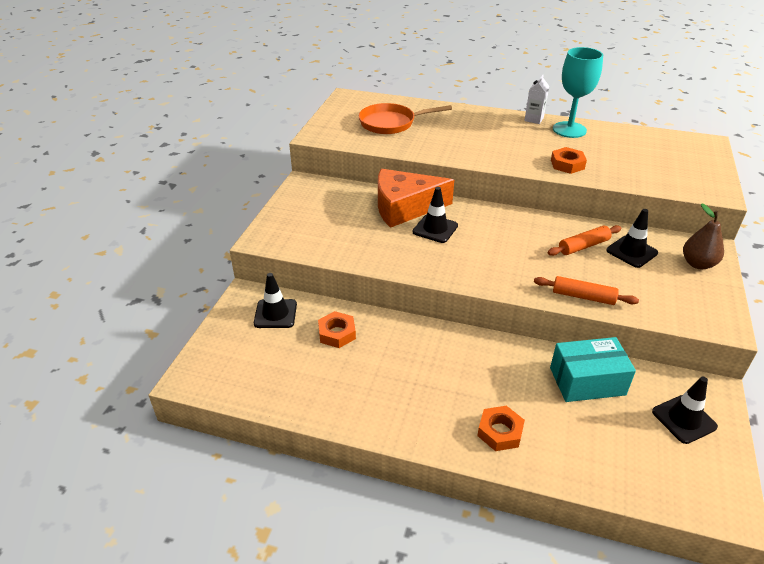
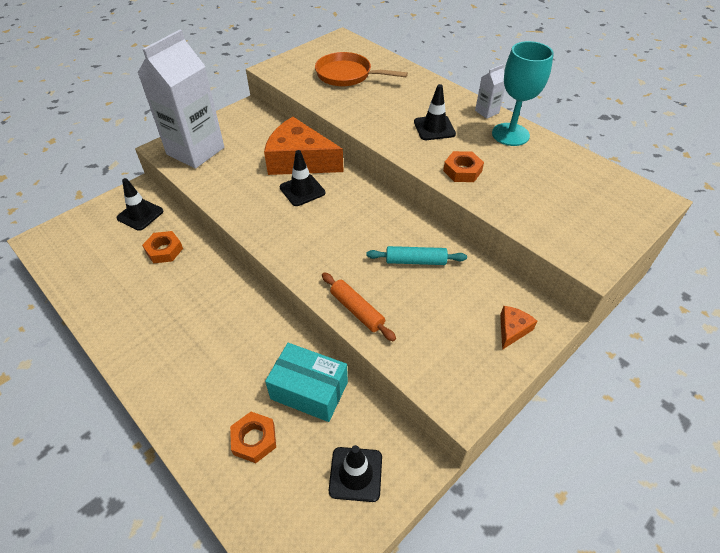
camera: 30 degrees right, 10 degrees up
(297, 231) = (195, 151): none -> white carton
(500, 432) = (191, 395): orange nut -> orange nut (254, 439)
(583, 246) = (415, 261): orange rolling pin -> turquoise rolling pin
(631, 252) = (457, 287): black traffic cone -> black traffic cone (434, 128)
(697, 264) = (512, 330): brown pear -> orange cheese

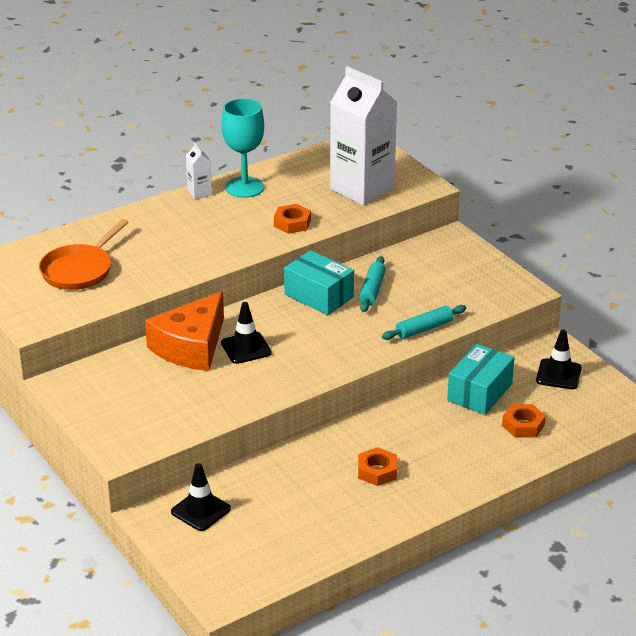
camera: 80 degrees left, 15 degrees down
(164, 250) = (273, 487): orange nut -> orange nut (377, 471)
(195, 151) = (138, 426): white carton -> white carton (362, 189)
(357, 310) = (424, 329): orange rolling pin -> turquoise rolling pin
(393, 224) = (319, 296): none -> turquoise box
(434, 128) = (216, 228): black traffic cone -> none
(512, 330) = (460, 255): orange cheese -> none

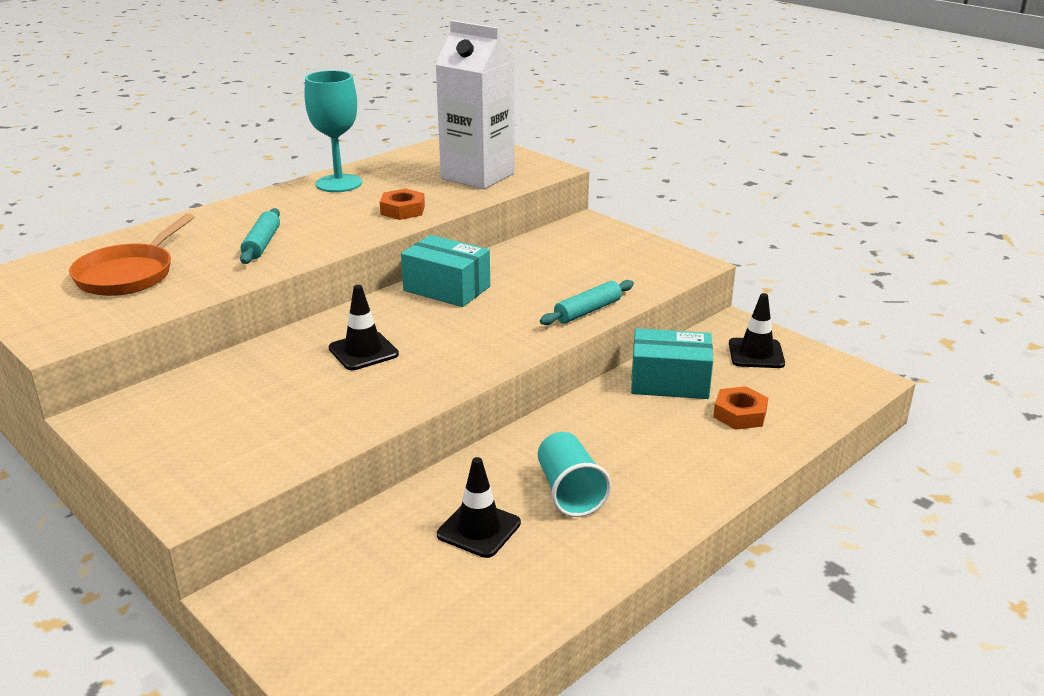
camera: 10 degrees left, 5 degrees down
(191, 347) = (288, 356): orange cheese -> none
(199, 193) = (284, 191): white carton -> none
(200, 510) = (322, 578): black traffic cone -> black traffic cone (479, 529)
(372, 290) = (510, 278): turquoise rolling pin -> turquoise rolling pin (262, 244)
(377, 471) = (569, 492): orange nut -> turquoise cup
(479, 392) = (669, 382): turquoise box -> turquoise box turned 75 degrees clockwise

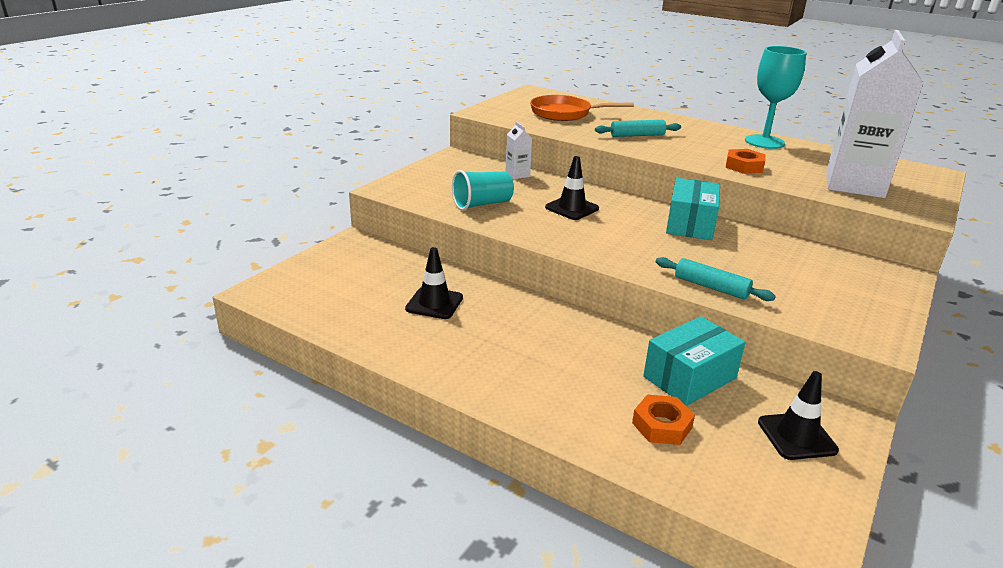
camera: 75 degrees right, 0 degrees up
(223, 373) = (517, 174): none -> white carton
(569, 492) = (491, 336): turquoise cup -> turquoise cup (482, 204)
(669, 382) = (689, 377): turquoise box -> turquoise box turned 60 degrees clockwise

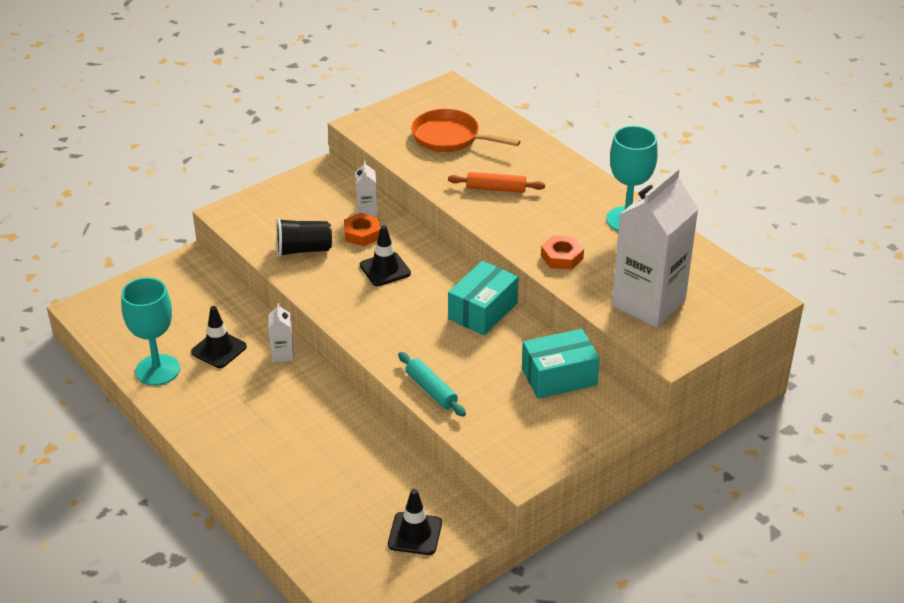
camera: 20 degrees right, 10 degrees up
(377, 331) = (157, 370): none -> turquoise goblet
(482, 204) = (303, 250): turquoise cup -> black cup
(505, 297) = (282, 354): none -> white carton
(637, 135) = (496, 189): turquoise rolling pin -> orange rolling pin
(661, 425) = (319, 501): orange nut -> orange nut (362, 234)
(689, 377) = (376, 466): turquoise box -> turquoise box (559, 377)

